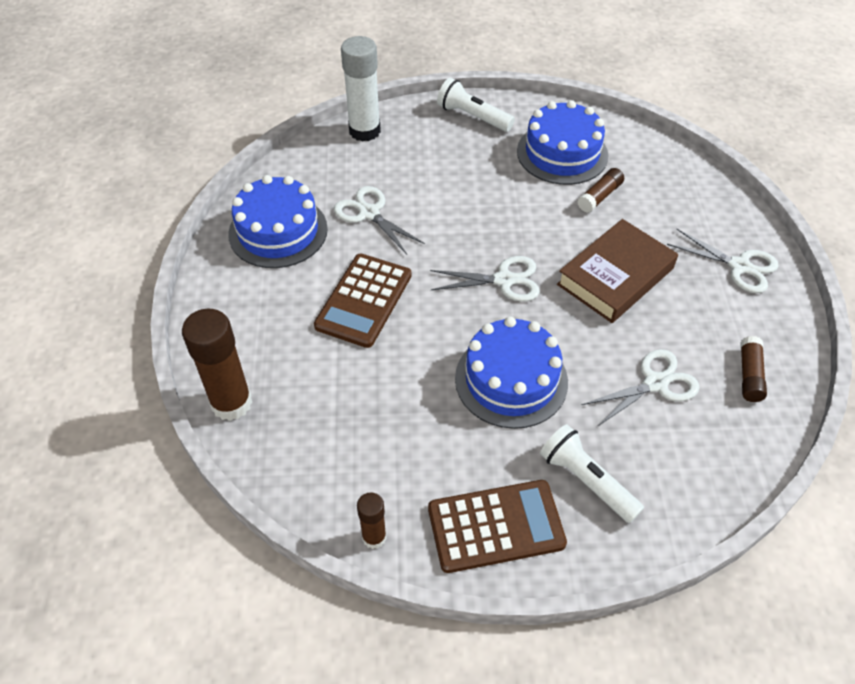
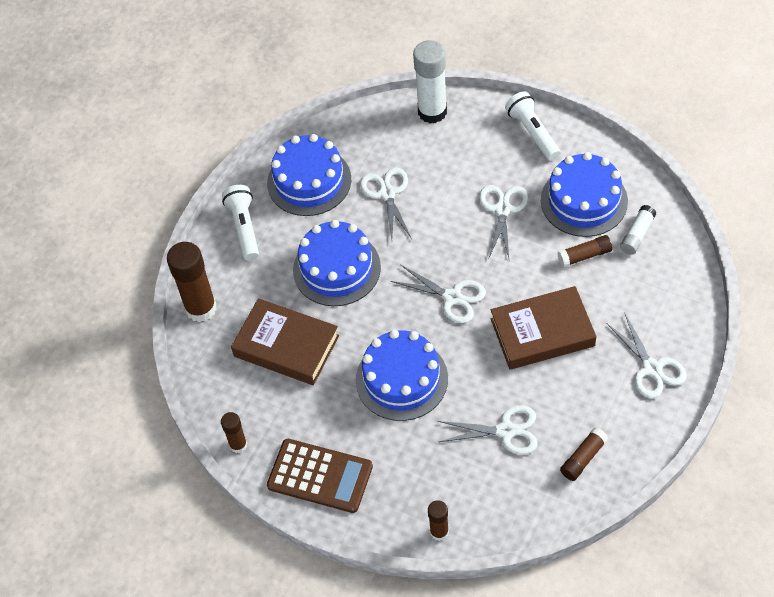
camera: 35 degrees right, 5 degrees up
(360, 400) = (286, 346): none -> brown book
(364, 300) = (336, 268): brown calculator -> blue cake
(493, 186) = (502, 209): none -> white scissors
(586, 481) = (402, 476): white flashlight -> white flashlight (244, 228)
(631, 163) = (637, 235): none -> white glue stick
(672, 522) = (439, 532): none -> brown glue stick

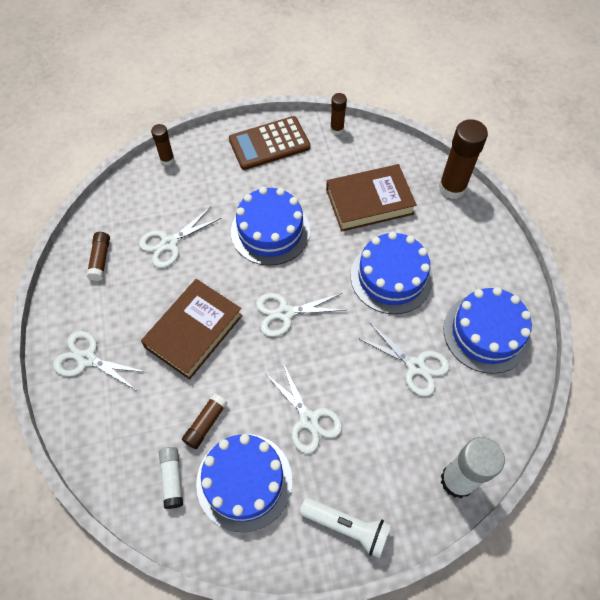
camera: 135 degrees right, 5 degrees up
(244, 228) = (489, 261): white flashlight -> none

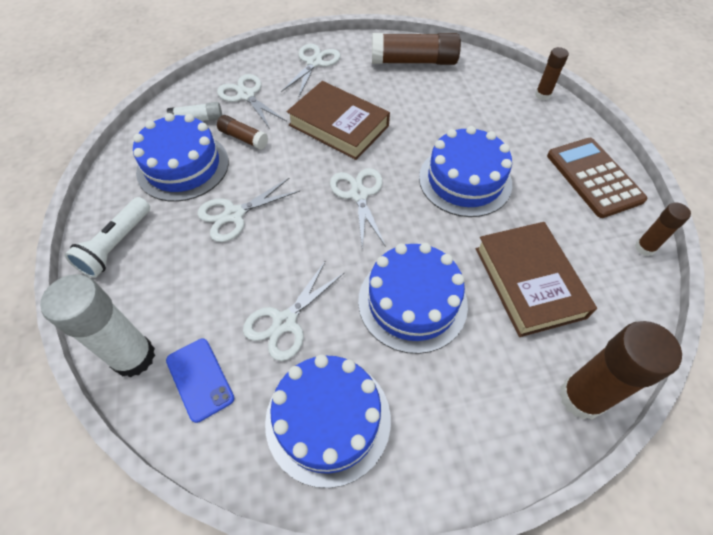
camera: 90 degrees right, 5 degrees down
(100, 259) = (414, 61): brown glue stick -> brown glue stick, size x1.87
(169, 243) = (437, 103): white scissors -> white scissors (246, 95)
(469, 424) = (200, 379): none -> blue phone

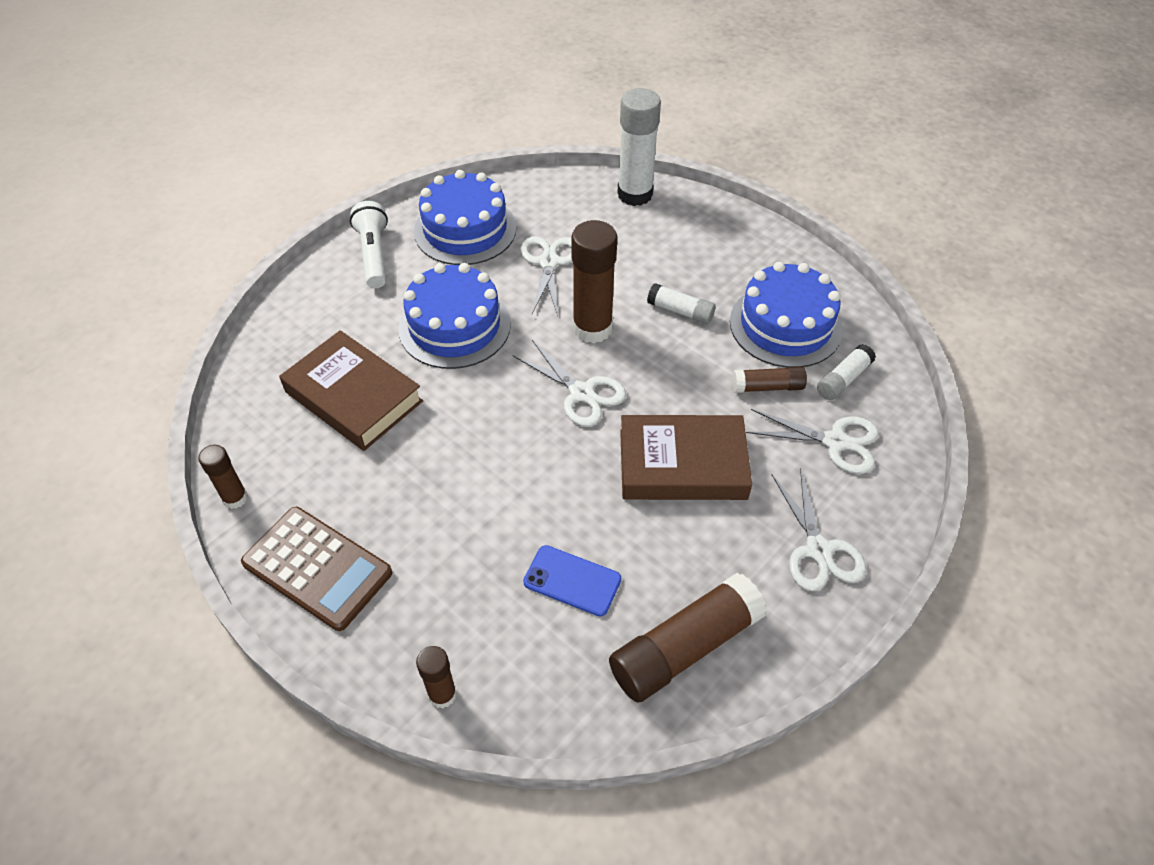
camera: 145 degrees right, 5 degrees down
(116, 245) = (745, 240): white flashlight -> white flashlight (374, 255)
(200, 379) = (575, 206): blue phone -> blue phone (572, 580)
(234, 214) = (680, 311): white scissors -> white glue stick
(465, 180) = (477, 473): blue cake -> none
(581, 397) = (276, 329): brown glue stick -> brown glue stick (592, 328)

